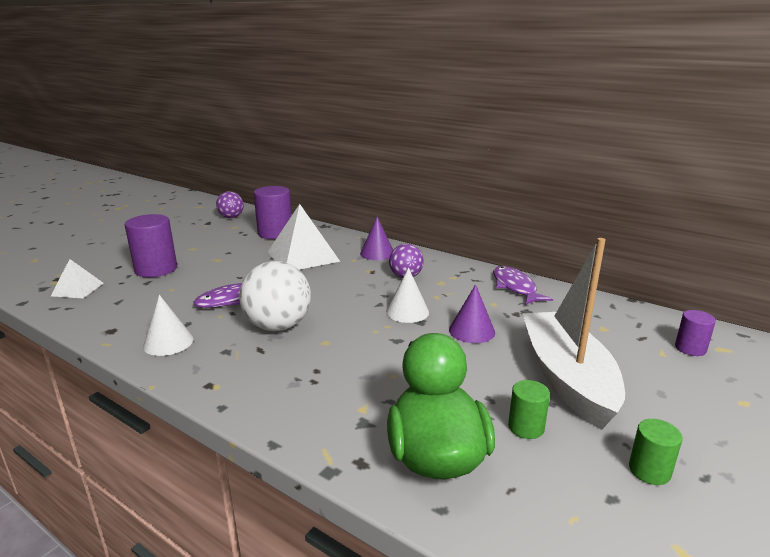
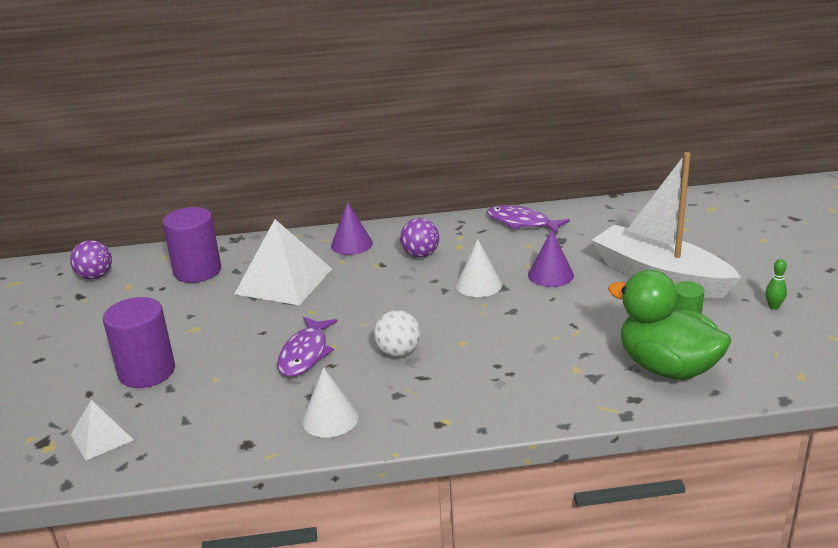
camera: 40 degrees left, 5 degrees up
(278, 326) = (398, 352): white ball -> white ball, size x0.60
(649, 471) = (773, 307): green cylinder -> green bowling pin
(690, 348) = (695, 217): purple cylinder -> none

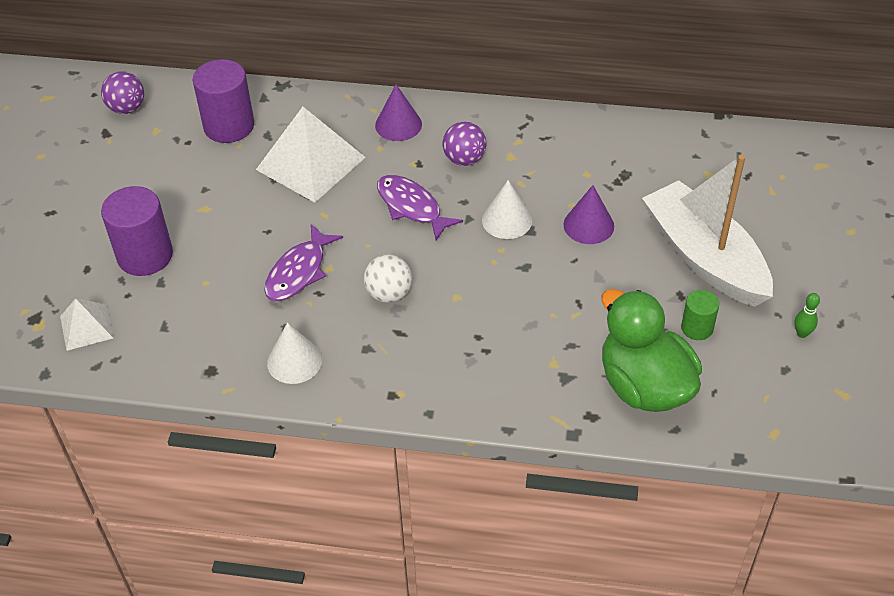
camera: 15 degrees right, 20 degrees up
(522, 223) = (594, 136): purple fish -> purple fish (412, 207)

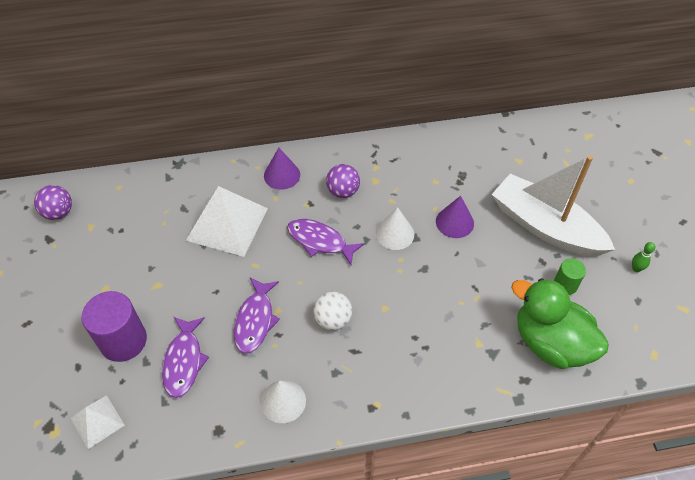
camera: 20 degrees left, 5 degrees up
(202, 292) = (184, 361): none -> purple fish
(229, 126) = (149, 208): purple cylinder -> none

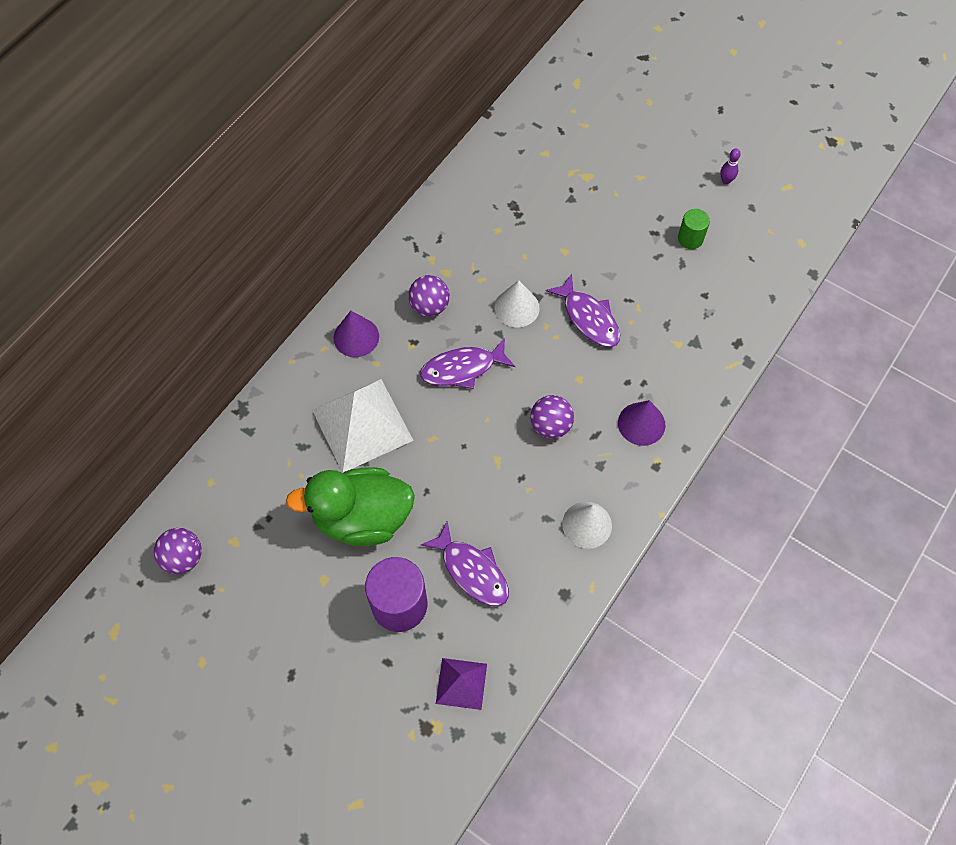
camera: 45 degrees left, 10 degrees up
(97, 421) = (461, 683): white pyramid -> purple pyramid
(255, 320) = (489, 484): purple fish -> purple fish (588, 318)
(333, 320) = (550, 426): white ball -> purple ball
(454, 222) = (553, 255): purple cone -> purple cone (641, 423)
(545, 226) = (626, 199): white boat -> none
(550, 343) = (726, 297): green duck -> green duck (362, 518)
(636, 269) = (726, 180): green bowling pin -> purple bowling pin

